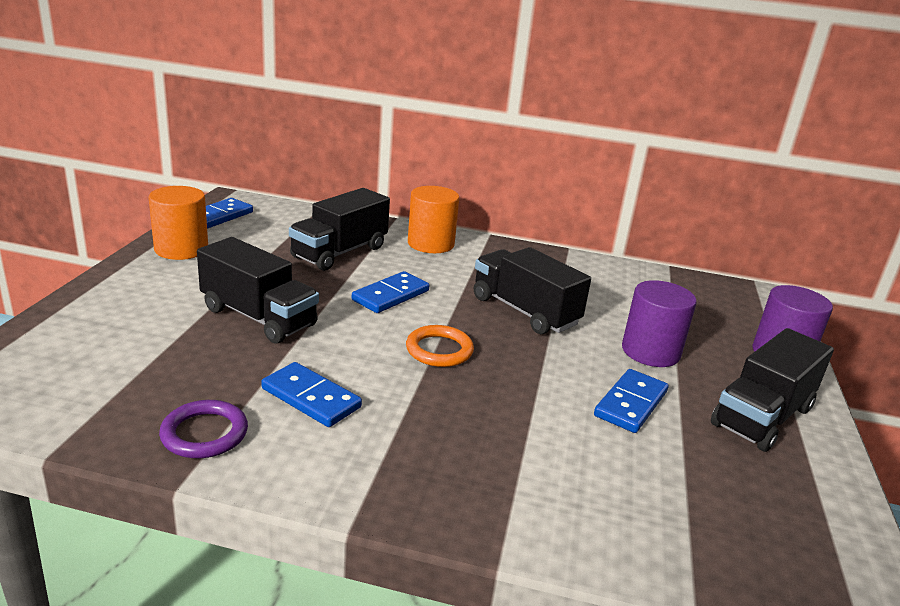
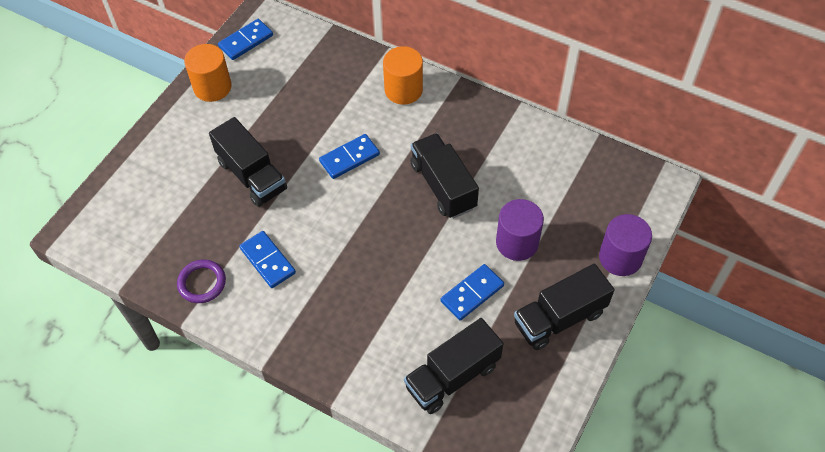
camera: 20 degrees right, 30 degrees up
(340, 252) = (327, 98): black truck -> black truck (452, 376)
(439, 350) = (363, 224): orange ring -> none

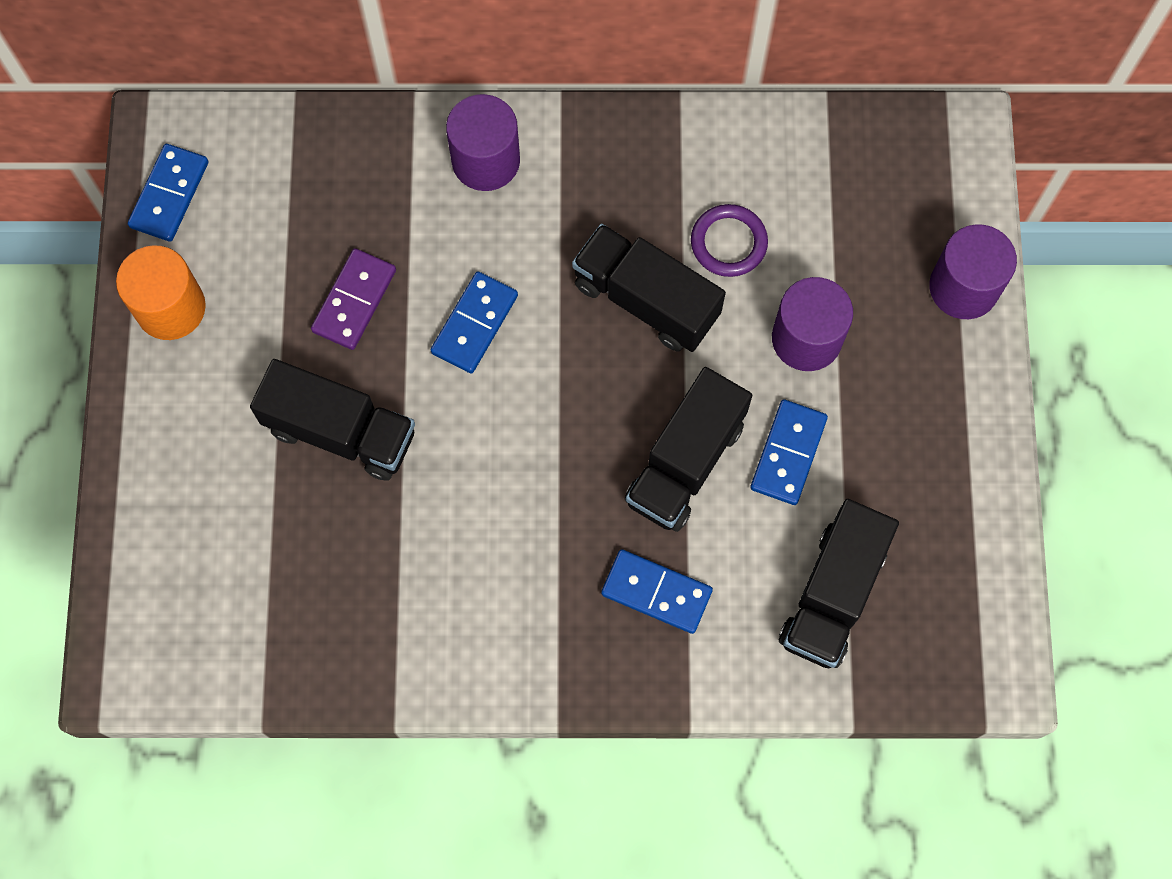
camera: 30 degrees left, 15 degrees up
(202, 283) = (382, 647): purple ring -> purple ring (728, 243)
(267, 261) = (458, 560): blue domino -> blue domino (656, 592)
(298, 122) = (354, 301): none -> purple domino
(403, 90) = (486, 160): orange cylinder -> purple cylinder
(559, 318) = (930, 427): black truck -> black truck (685, 463)

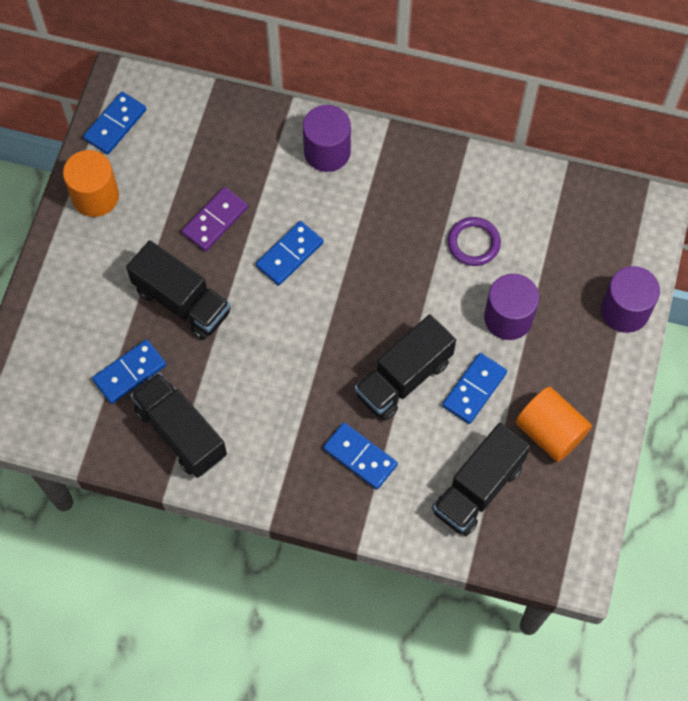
camera: 15 degrees right, 5 degrees down
(294, 556) = (129, 373): none -> blue domino
(646, 300) = (407, 267): black truck -> black truck (181, 433)
(909, 487) = (550, 432): none -> orange cylinder

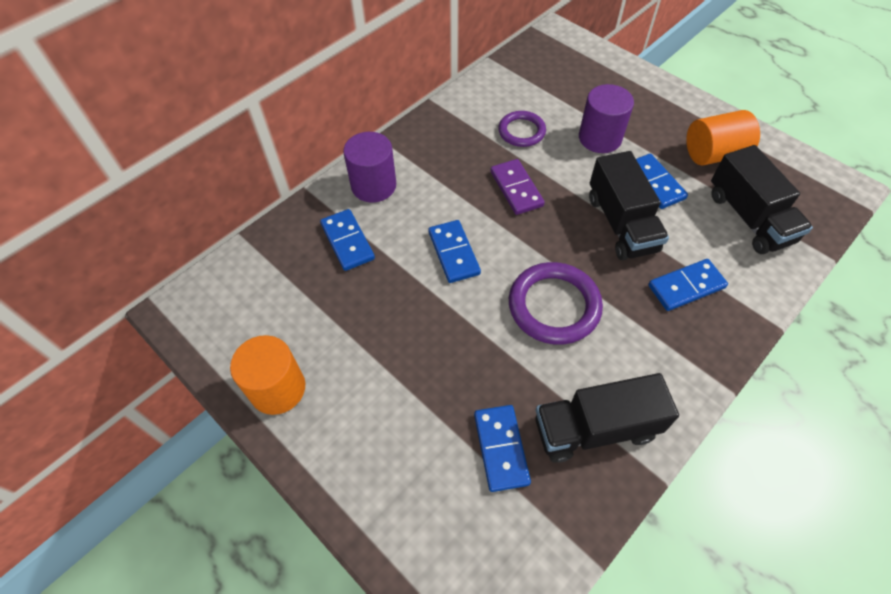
camera: 60 degrees left, 10 degrees down
(115, 125) = (215, 334): blue domino -> blue domino (347, 241)
(182, 301) = (448, 361): black truck -> none
(215, 220) = (380, 295): purple domino -> purple domino (516, 189)
(278, 357) = (554, 306): none -> purple ring
(625, 310) = (628, 76): purple cylinder -> none

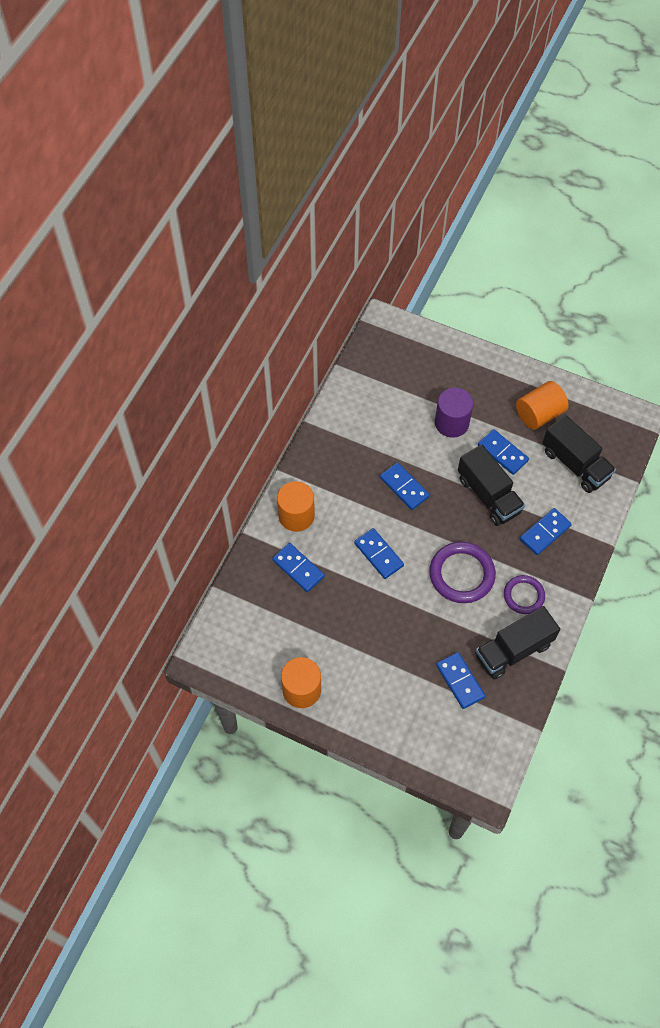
camera: 20 degrees left, 5 degrees up
(373, 185) = (296, 516): purple cylinder -> orange cylinder
(516, 189) = (404, 487): purple domino -> blue domino
(521, 131) = (390, 433): purple ring -> purple ring (523, 596)

